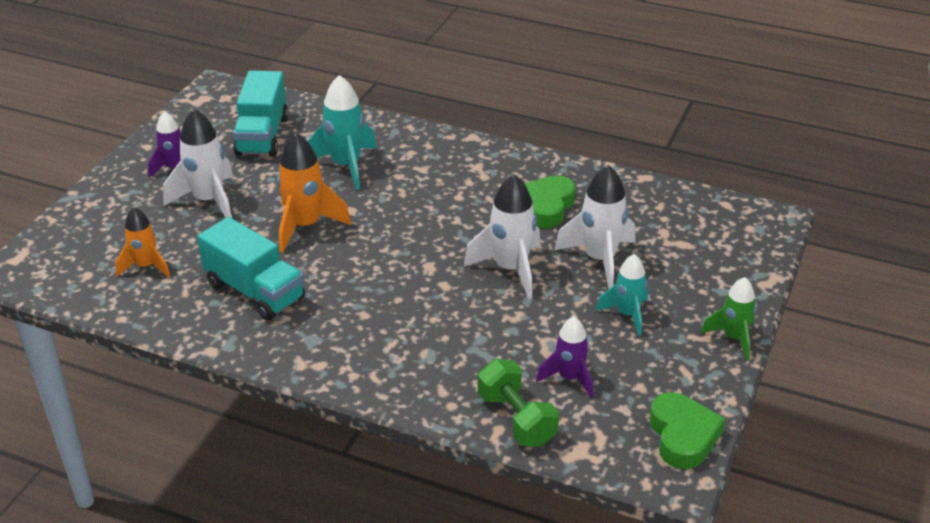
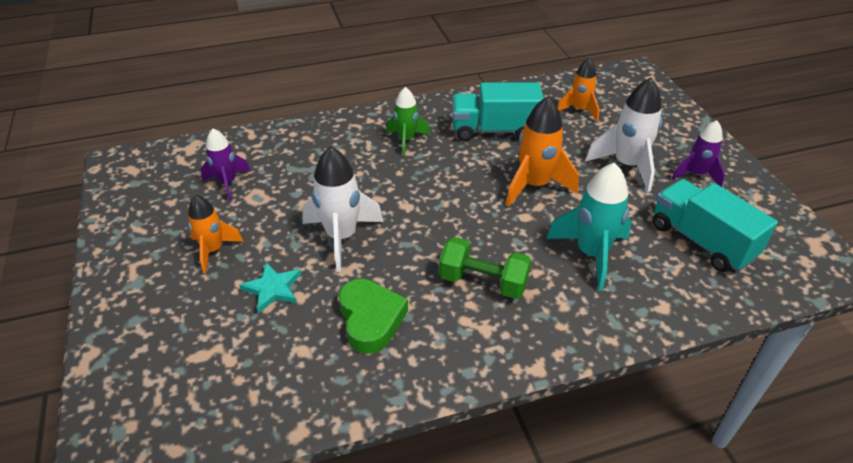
camera: 140 degrees right, 5 degrees up
(516, 419) = (244, 145): green dumbbell -> green dumbbell (483, 282)
(599, 260) = (273, 288): white rocket -> turquoise star
(627, 314) = (213, 250): turquoise rocket -> orange rocket
(683, 436) = (122, 186): green heart -> none
(733, 338) = (107, 277): green rocket -> green rocket (406, 140)

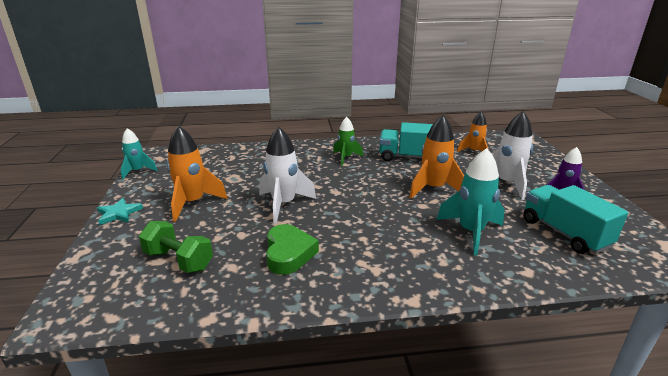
camera: 10 degrees right, 15 degrees down
(108, 200) = (138, 171): none -> turquoise rocket
(213, 250) = (193, 203): orange rocket -> orange rocket, size x1.56
(227, 183) = (217, 169): purple rocket -> none
(273, 288) = (224, 228): turquoise star -> turquoise star (119, 213)
(483, 282) = (381, 240): green dumbbell -> green dumbbell (179, 260)

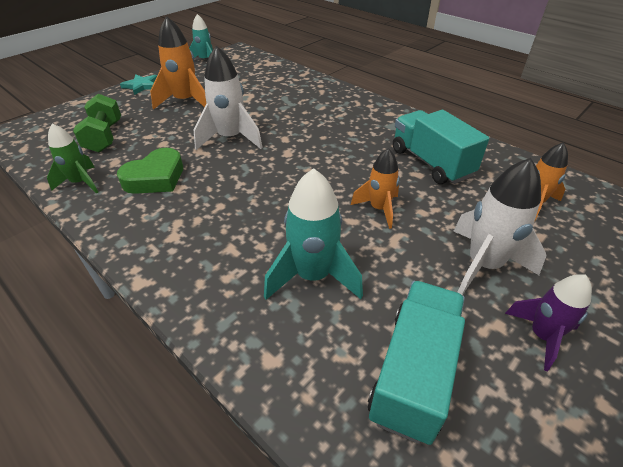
camera: 50 degrees right, 15 degrees up
(346, 158) = (365, 127): green rocket -> green rocket (81, 183)
(433, 189) = (379, 209): orange rocket -> orange rocket, size x0.64

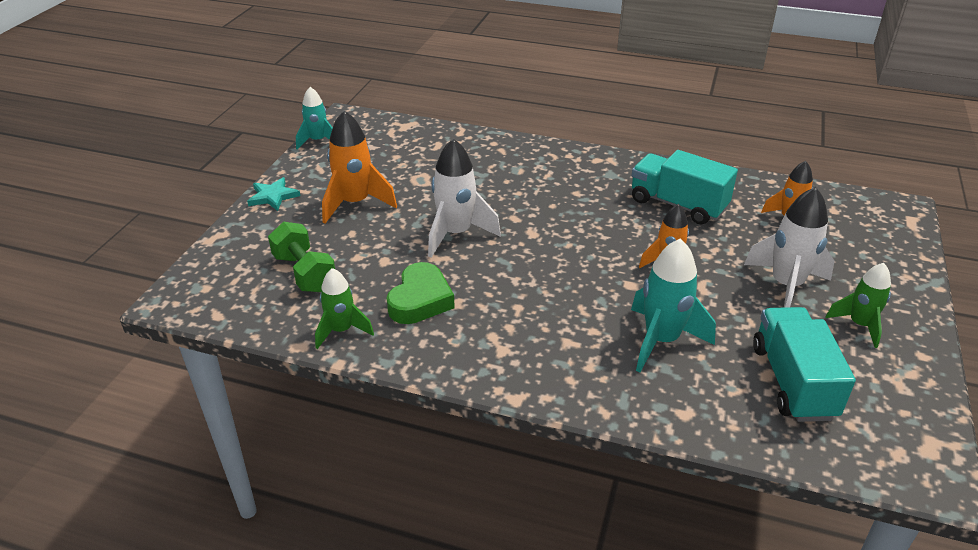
camera: 25 degrees left, 5 degrees down
(541, 336) = (859, 325): purple rocket -> green rocket

